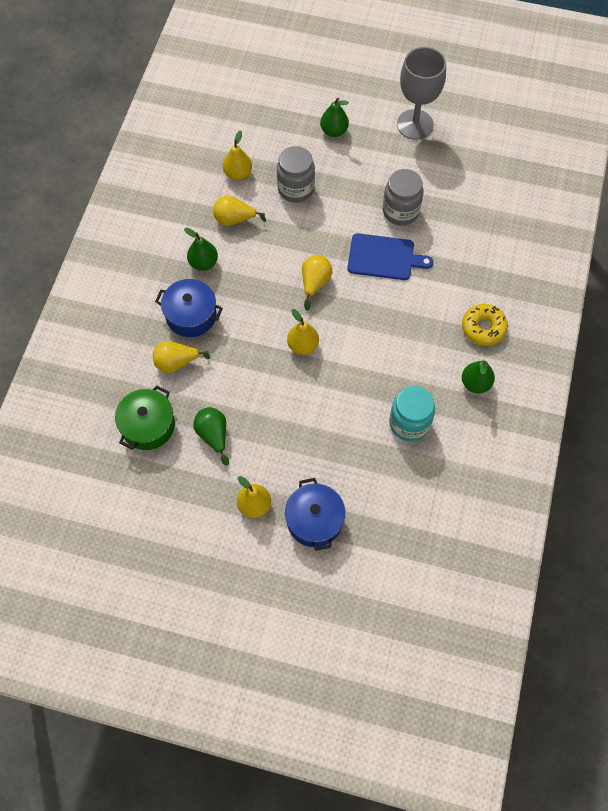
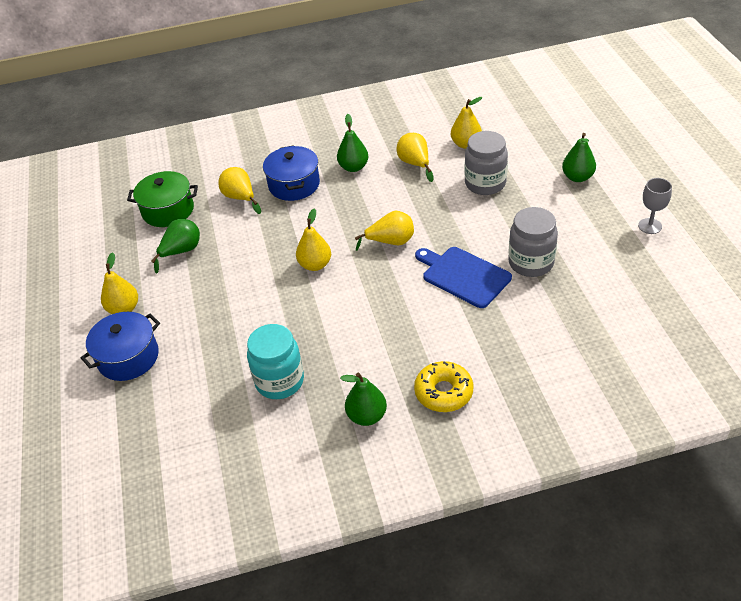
camera: 65 degrees right, 20 degrees down
(384, 257) = (463, 275): blue cutting board -> blue cutting board turned 150 degrees clockwise
(415, 124) = (650, 226): grey goblet -> grey goblet, size x0.50

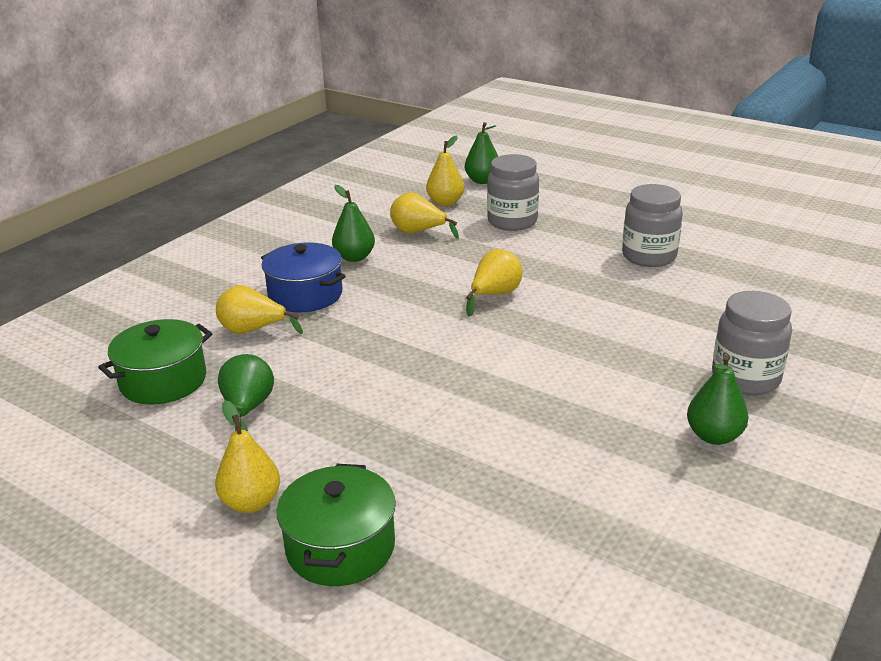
camera: 45 degrees left, 15 degrees down
(128, 357) = (340, 547): blue pot -> green pot
(279, 381) = (575, 460): turquoise jar -> none
(315, 265) = (443, 346): yellow pear -> none
(443, 392) = (745, 378): yellow donut -> grey jar
(463, 275) = (608, 289): blue cutting board -> none
(577, 177) = (585, 190): green pear -> green pear (482, 181)
(650, 226) = (695, 198): grey goblet -> none

